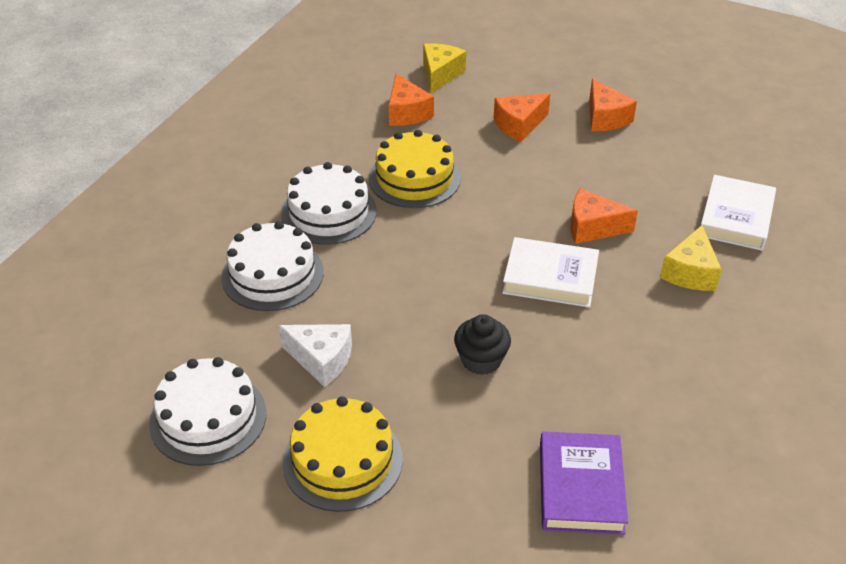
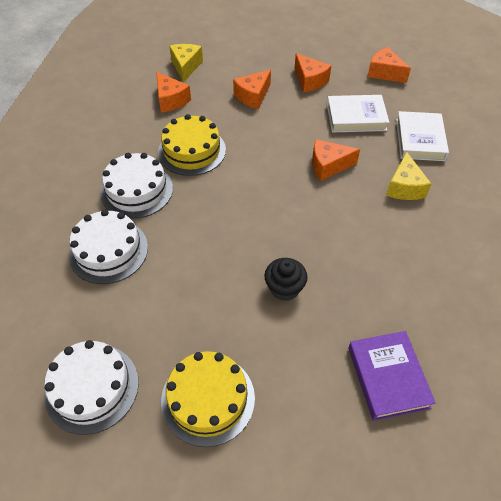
camera: 15 degrees left, 10 degrees up
(321, 360) = (166, 315): white cheese -> none
(550, 277) = (312, 211): white book -> white book (356, 117)
(717, 124) = (384, 73): none -> orange cheese

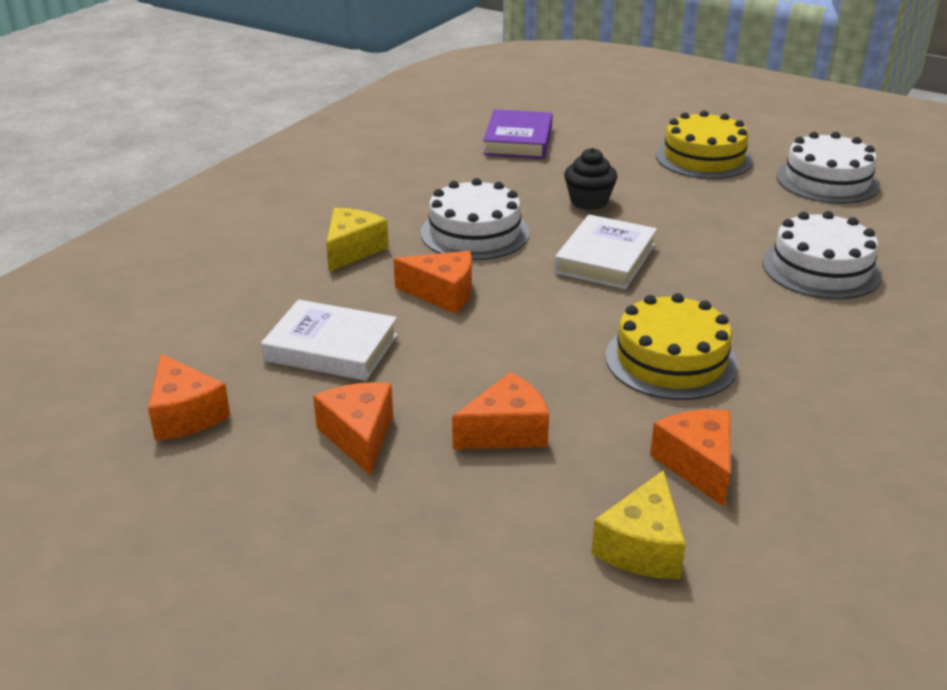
camera: 160 degrees left, 20 degrees down
(137, 190) = (779, 325): white cake -> white cake (474, 233)
(420, 140) = (261, 295): white book -> white book (605, 259)

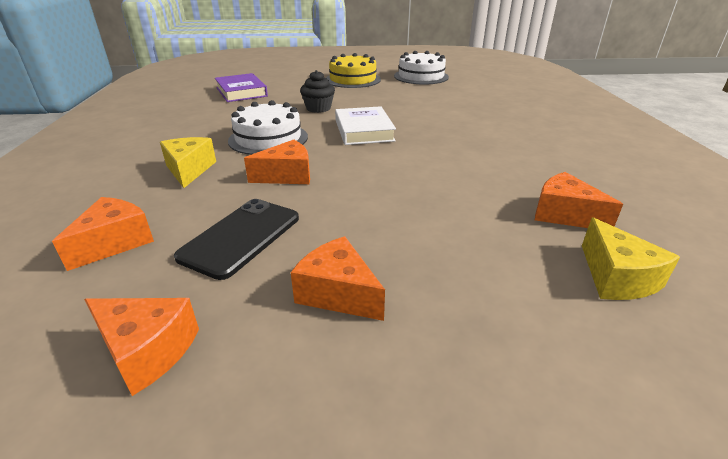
camera: 35 degrees left, 0 degrees up
(331, 348) = (241, 237): white book -> black phone
(506, 431) = (437, 242): orange cheese -> orange cheese (115, 243)
(671, 360) = (468, 167): yellow cake -> none
(821, 269) = (471, 108): white cake -> none

